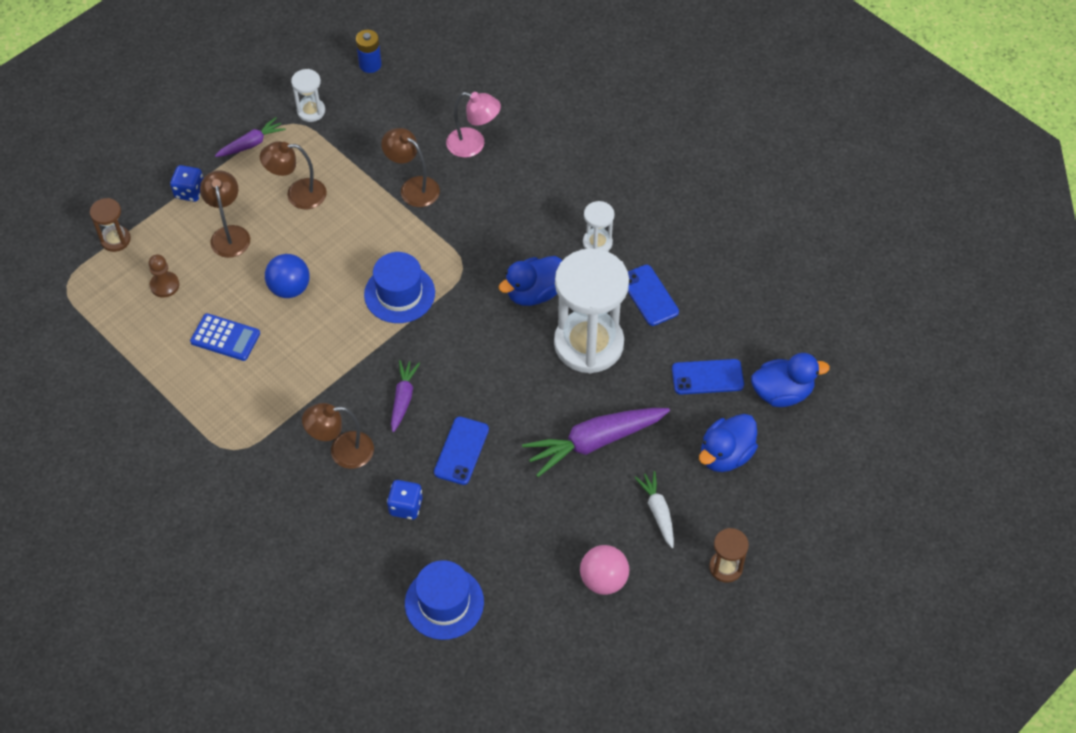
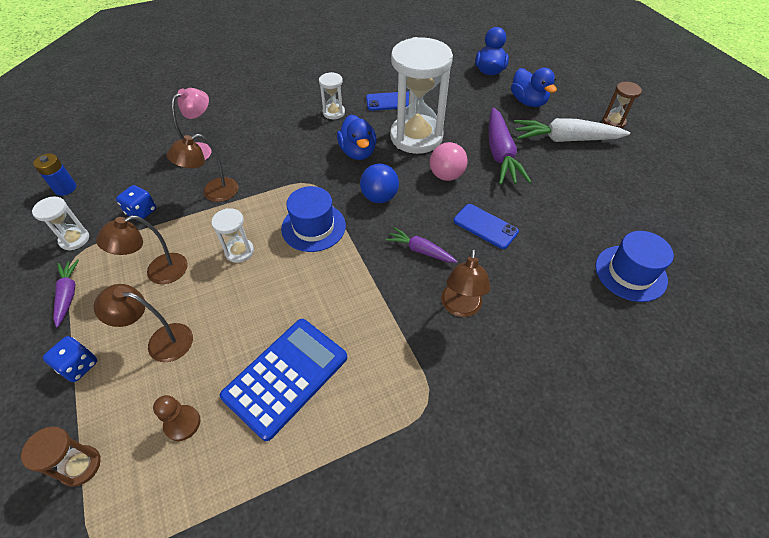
camera: 70 degrees left, 5 degrees down
(225, 338) = (286, 377): blue calculator -> blue calculator, size x1.67
(290, 288) = (260, 304): blue ball -> blue ball (379, 197)
(298, 194) = (158, 272): brown lamp -> brown lamp turned 45 degrees clockwise
(344, 245) = (239, 251): none -> white hourglass
(406, 506) = (530, 275): blue dice -> blue dice (141, 212)
(603, 580) = (617, 178): pink ball -> pink ball (446, 175)
(657, 511) = (565, 139): white carrot -> white carrot, size x1.82
(707, 377) = (466, 94): blue phone -> none

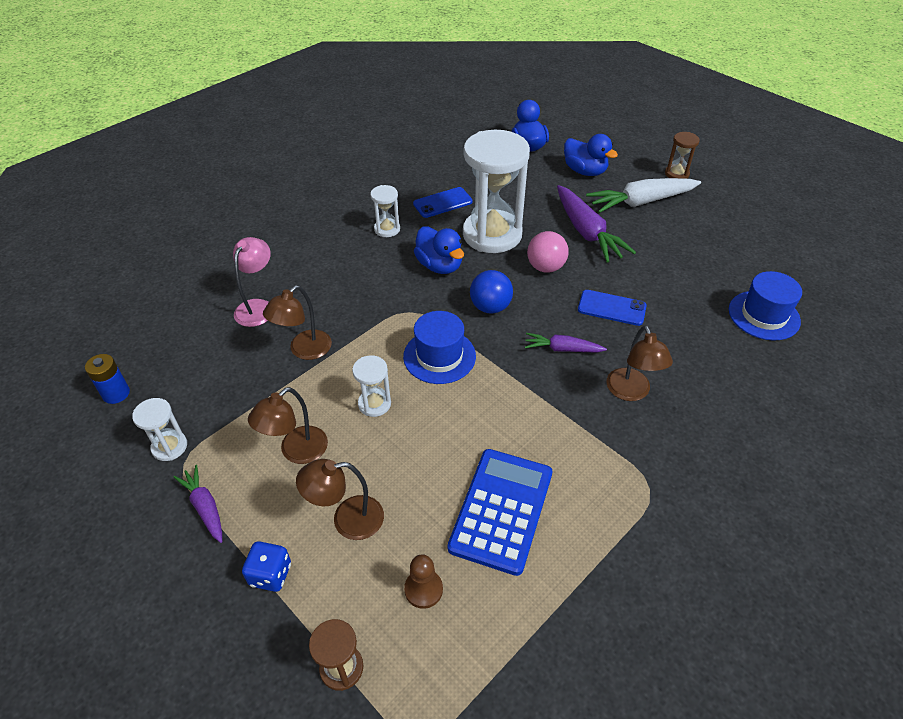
camera: 20 degrees left, 5 degrees down
(141, 212) = (232, 394): blue dice -> none

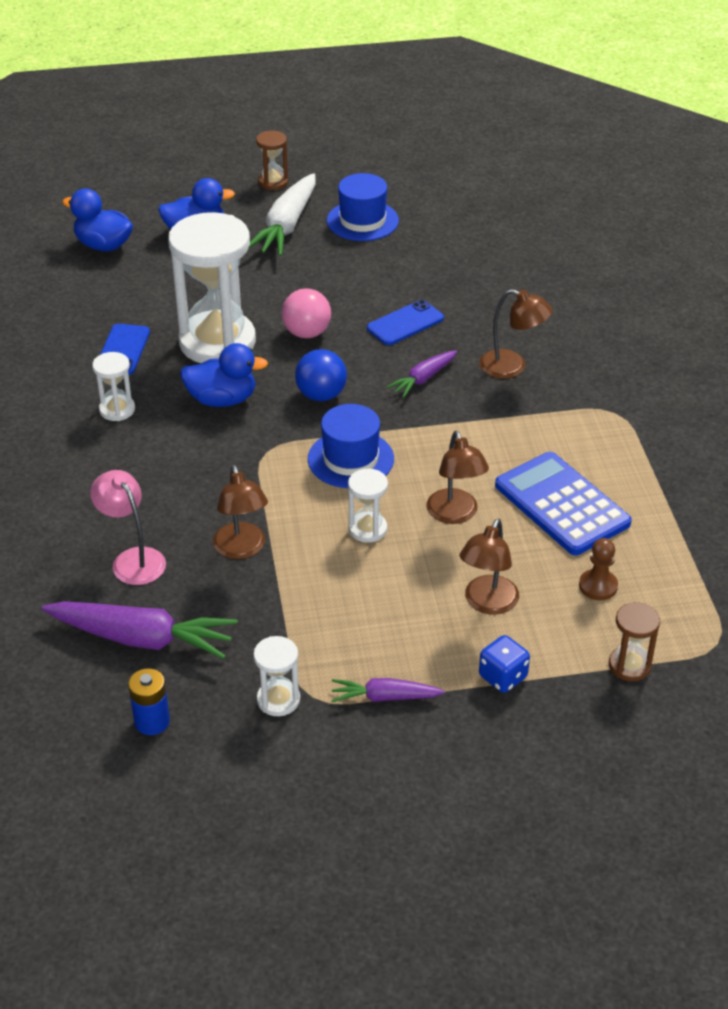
camera: 55 degrees left, 5 degrees down
(296, 452) = (376, 607): brown lamp -> brown lamp (455, 514)
(587, 232) = (288, 281): purple carrot -> purple carrot (142, 638)
(764, 315) = (505, 248): blue hat -> blue hat (362, 221)

